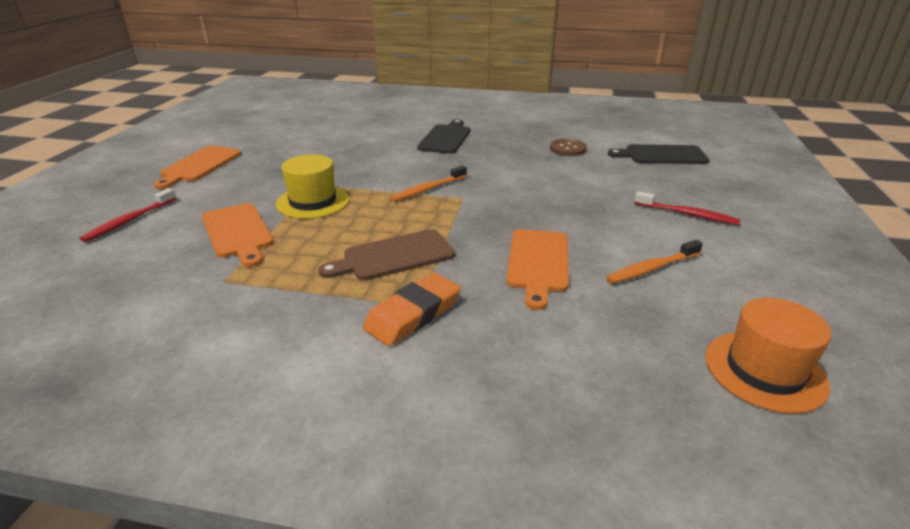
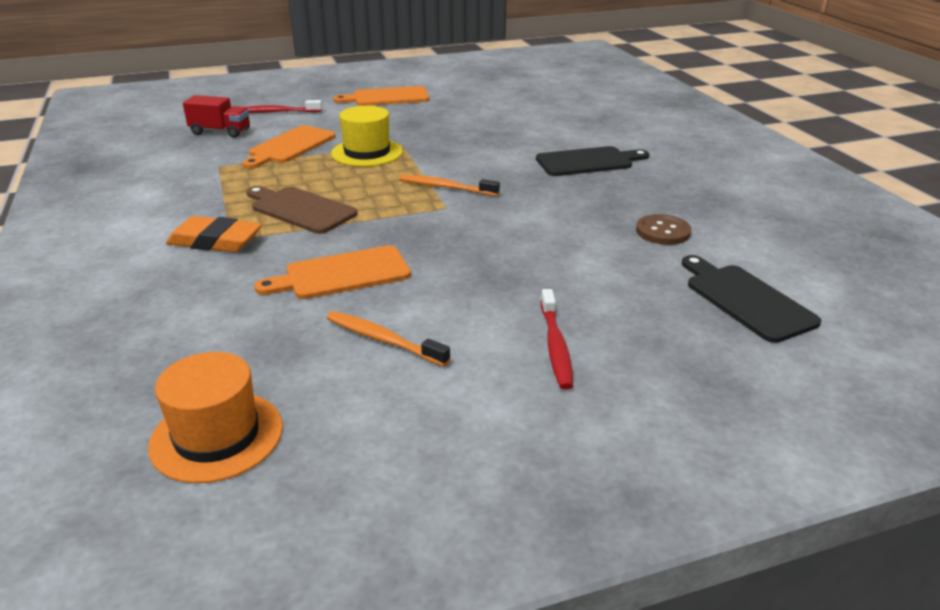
camera: 60 degrees right, 0 degrees up
(124, 263) = (220, 132): none -> red truck

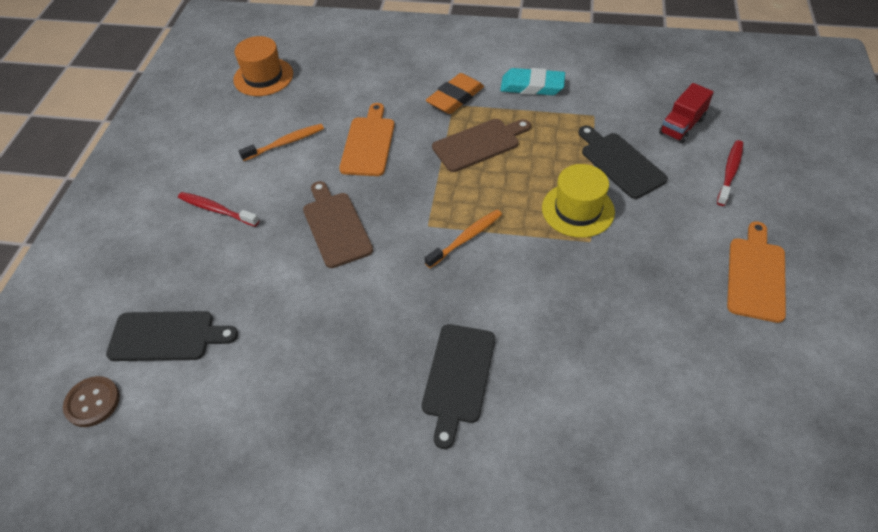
camera: 120 degrees right, 20 degrees up
(174, 202) = (532, 86): none -> turquoise eraser
(290, 146) = (620, 163): orange cutting board -> black cutting board
(496, 253) = (336, 226): none -> brown cutting board
(663, 231) = (286, 349): brown button -> brown button (92, 402)

